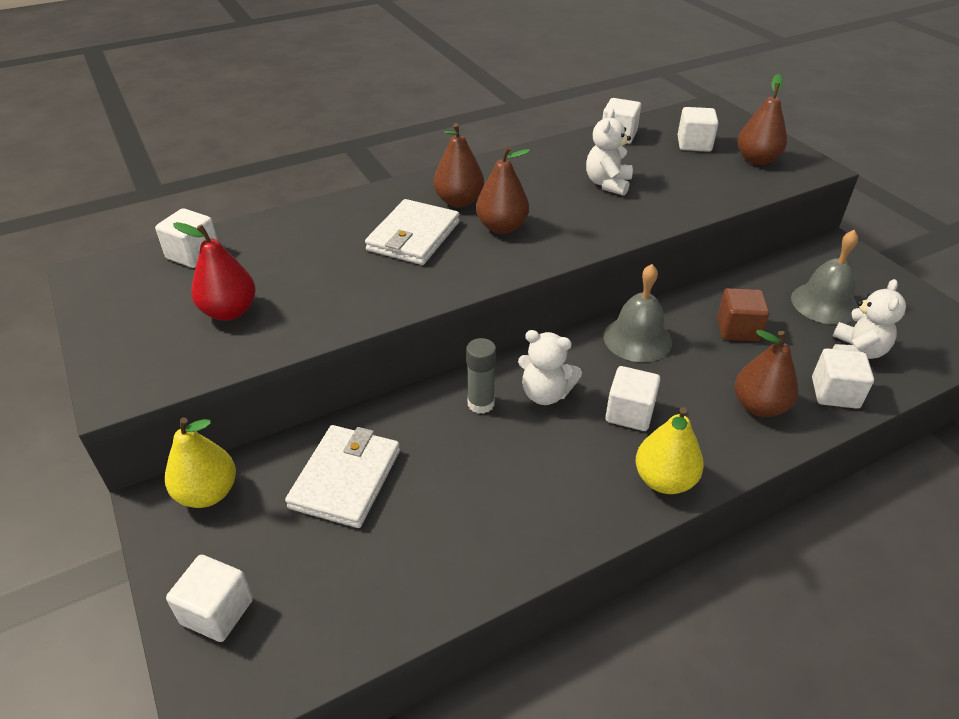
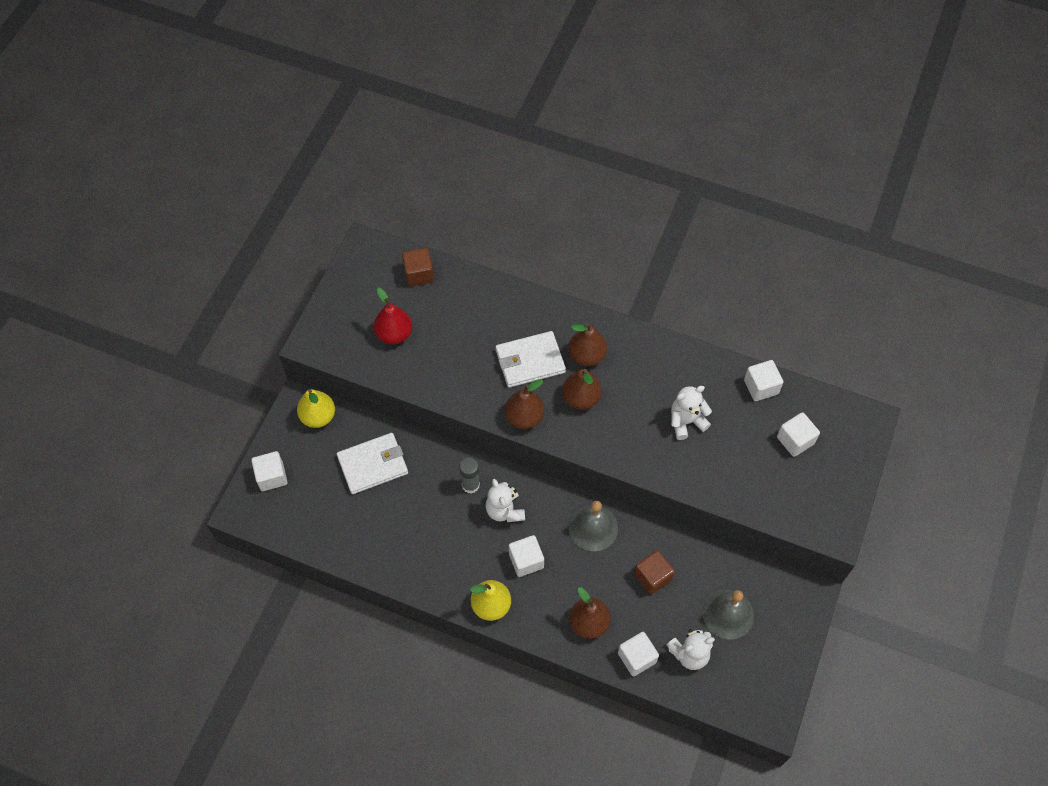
camera: 50 degrees right, 20 degrees up
(193, 254) = (419, 274): white cube -> brown cube
(756, 160) = (809, 491): brown pear -> brown pear (524, 417)

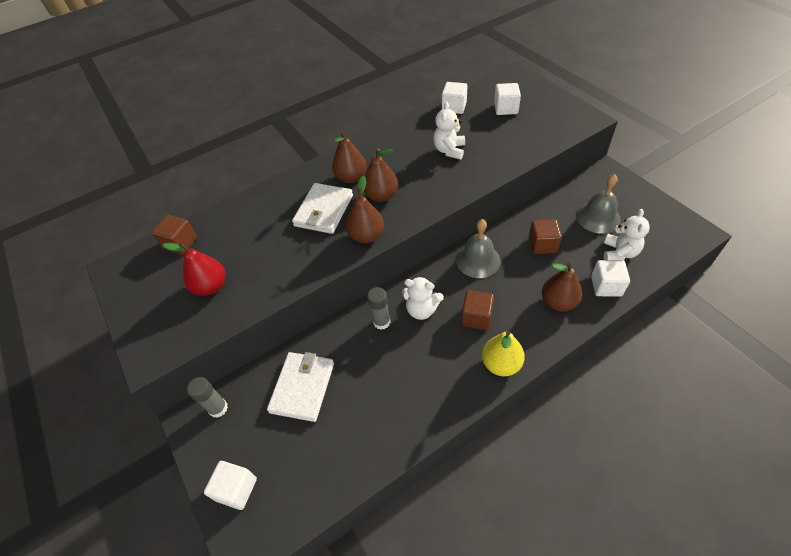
camera: 50 degrees left, 10 degrees down
(318, 416) = (218, 408): yellow pear -> grey glue stick
(526, 561) = (476, 317): white cube -> brown cube

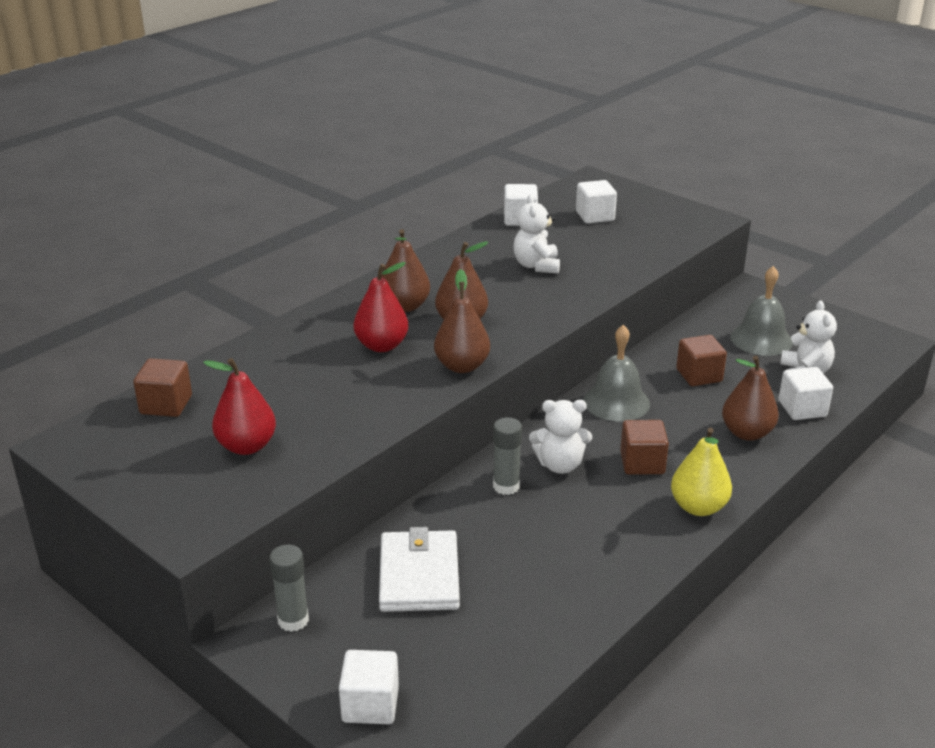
camera: 20 degrees left, 20 degrees down
(324, 210) = (381, 346): white wallet -> red pear

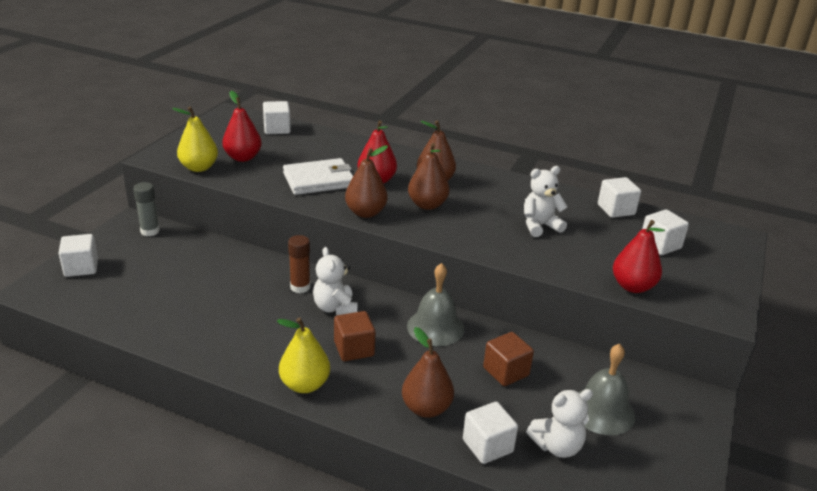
camera: 70 degrees right, 0 degrees up
(166, 405) = (277, 129): brown cube -> white cube
(256, 491) = (199, 168): none -> yellow pear
(419, 575) = (196, 266): white wallet -> white wallet (319, 180)
(506, 486) = (300, 287): grey glue stick -> brown glue stick
(661, 247) = (632, 286): none -> red pear

